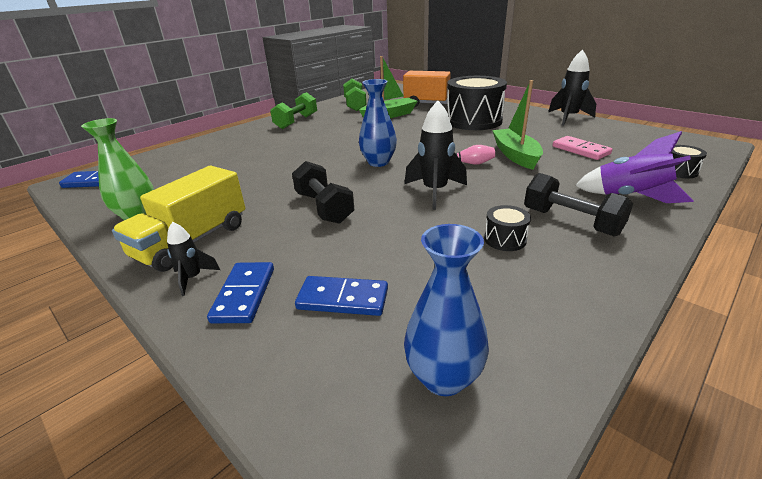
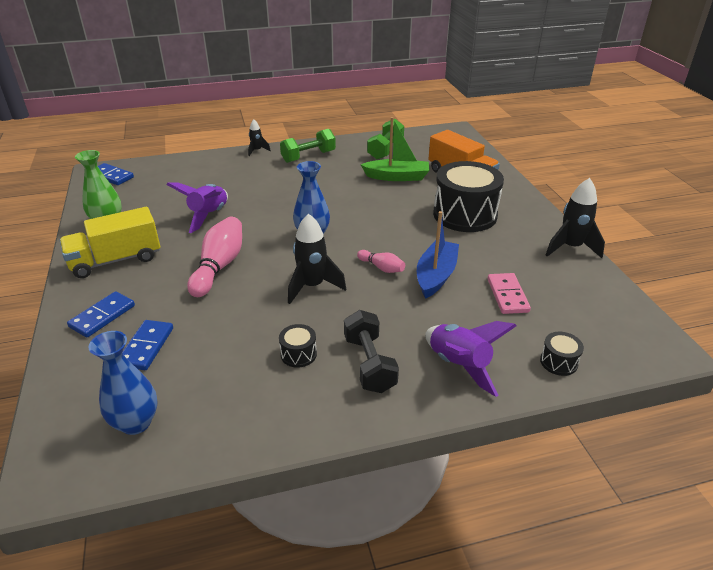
camera: 30 degrees right, 5 degrees up
(193, 278) = (90, 290): black rocket -> black rocket (257, 151)
(256, 178) = (209, 216): none -> purple rocket
(324, 207) = (219, 266): black dumbbell -> pink bowling pin
(343, 299) = (146, 347): blue domino -> blue domino turned 60 degrees clockwise
(515, 155) = (436, 276): green boat -> blue boat

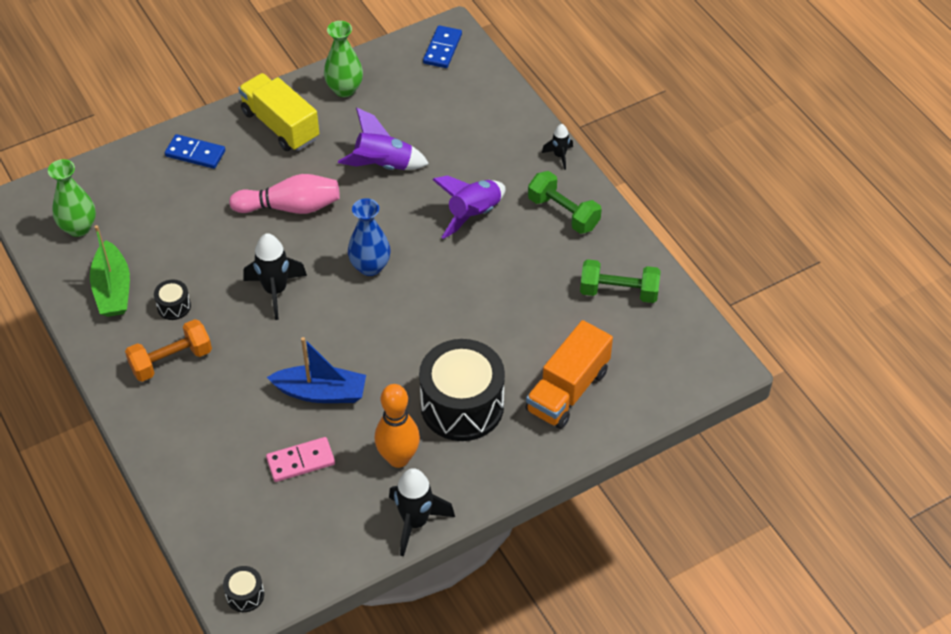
camera: 75 degrees right, 15 degrees up
(136, 423) = (79, 228): blue vase -> green vase
(146, 347) = (162, 199): blue domino -> none
(369, 364) = (171, 360): black dumbbell -> orange dumbbell
(381, 268) = (323, 342): pink bowling pin -> none
(397, 177) = (539, 319): green boat -> green boat (113, 289)
(459, 365) = (182, 429): purple rocket -> purple rocket (473, 214)
(509, 247) = (398, 458): none -> orange bowling pin
(558, 362) = (202, 509): black drum -> black drum (245, 595)

